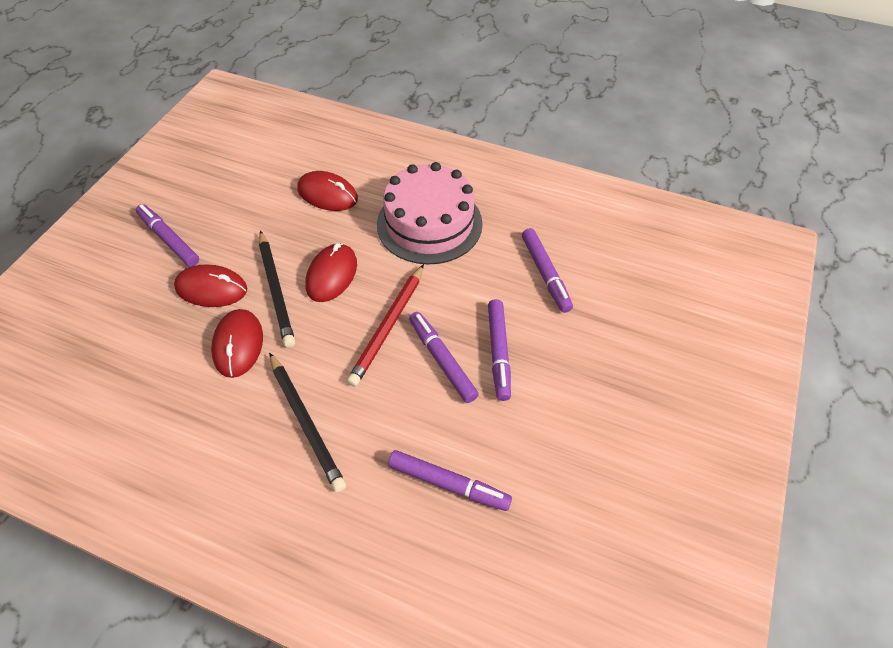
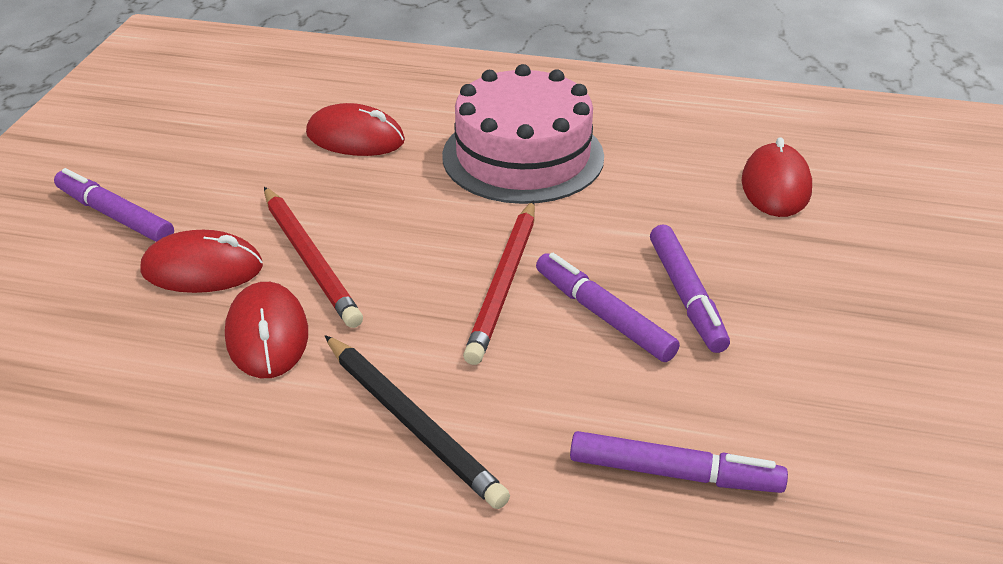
camera: 10 degrees left, 15 degrees down
(276, 290) = (309, 259): black pencil -> red pencil
(332, 275) = (393, 231): red mouse -> red mouse (776, 186)
(545, 274) = (717, 195): purple marker -> none

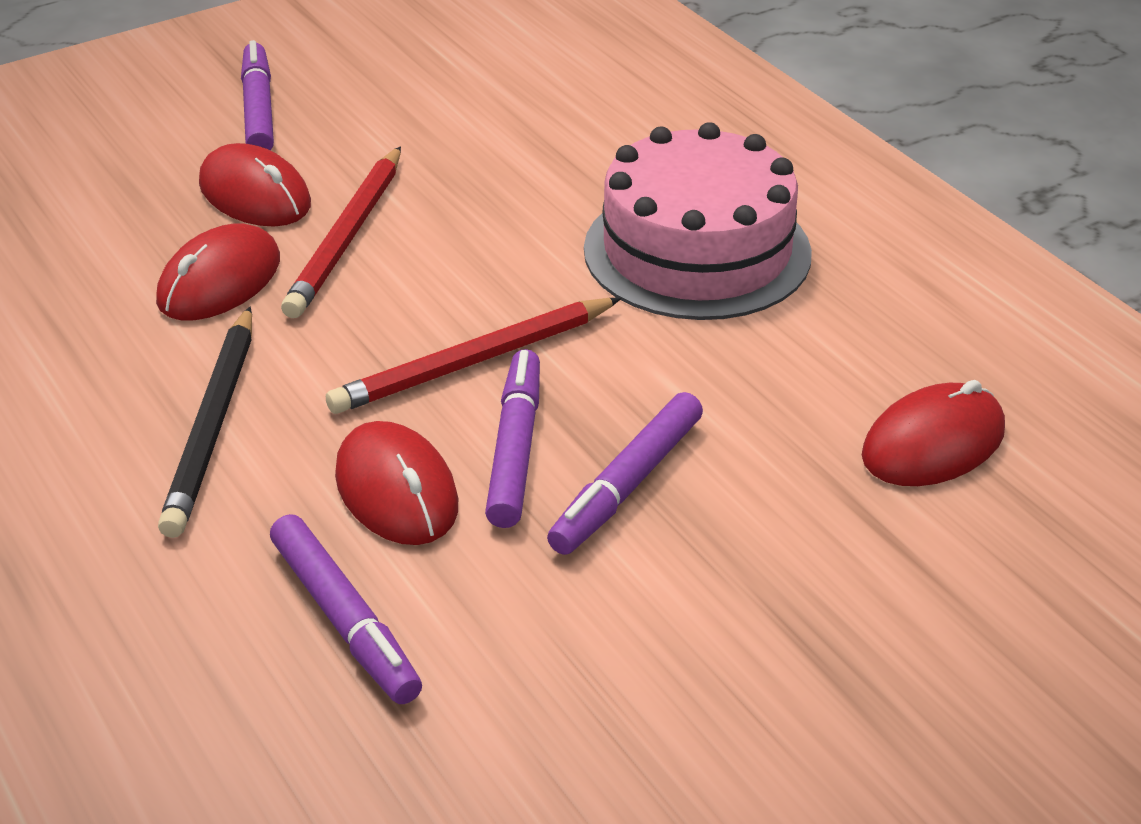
camera: 45 degrees right, 0 degrees up
(355, 137) = (562, 144): red mouse -> red mouse (396, 490)

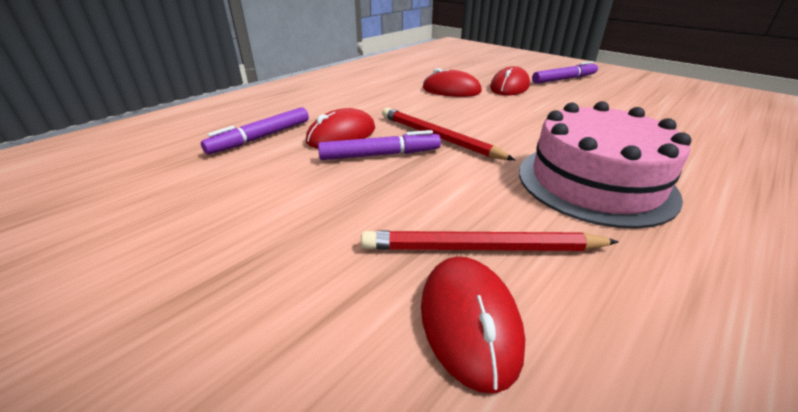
camera: 75 degrees right, 5 degrees down
(213, 425) = (368, 101): black pencil -> none
(347, 237) = (501, 103): red pencil -> red pencil (482, 248)
(628, 485) = (364, 187): purple marker -> none
(933, 443) = (469, 321): red mouse -> red mouse turned 45 degrees clockwise

